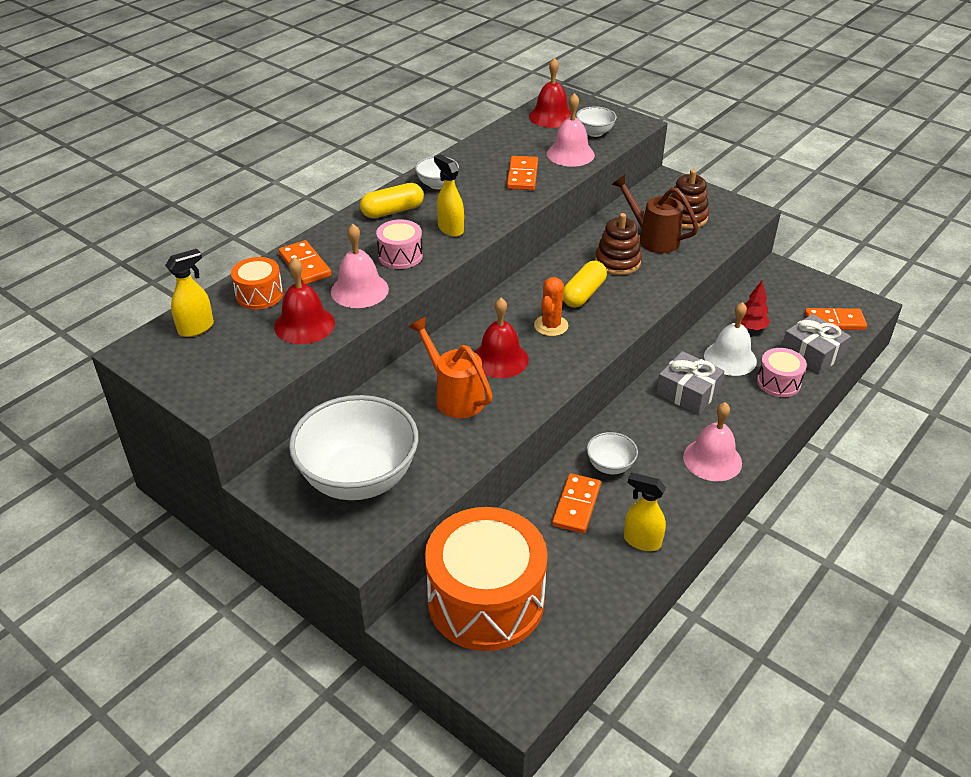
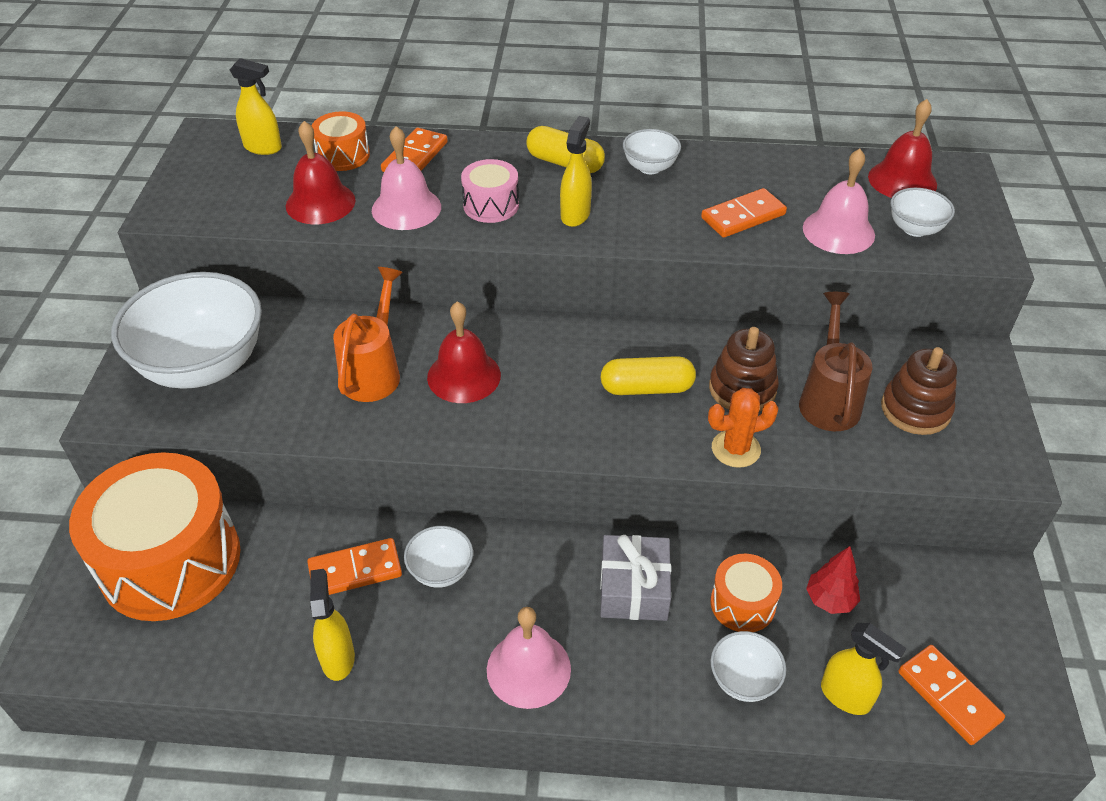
camera: 55 degrees right, 5 degrees up
(551, 326) = (560, 388): orange cactus -> orange cactus (736, 449)
(730, 358) = (742, 604): white bell -> orange drum
(778, 382) = (743, 680): pink drum -> white bowl
(812, 353) = (846, 696): grey gift -> yellow spray bottle

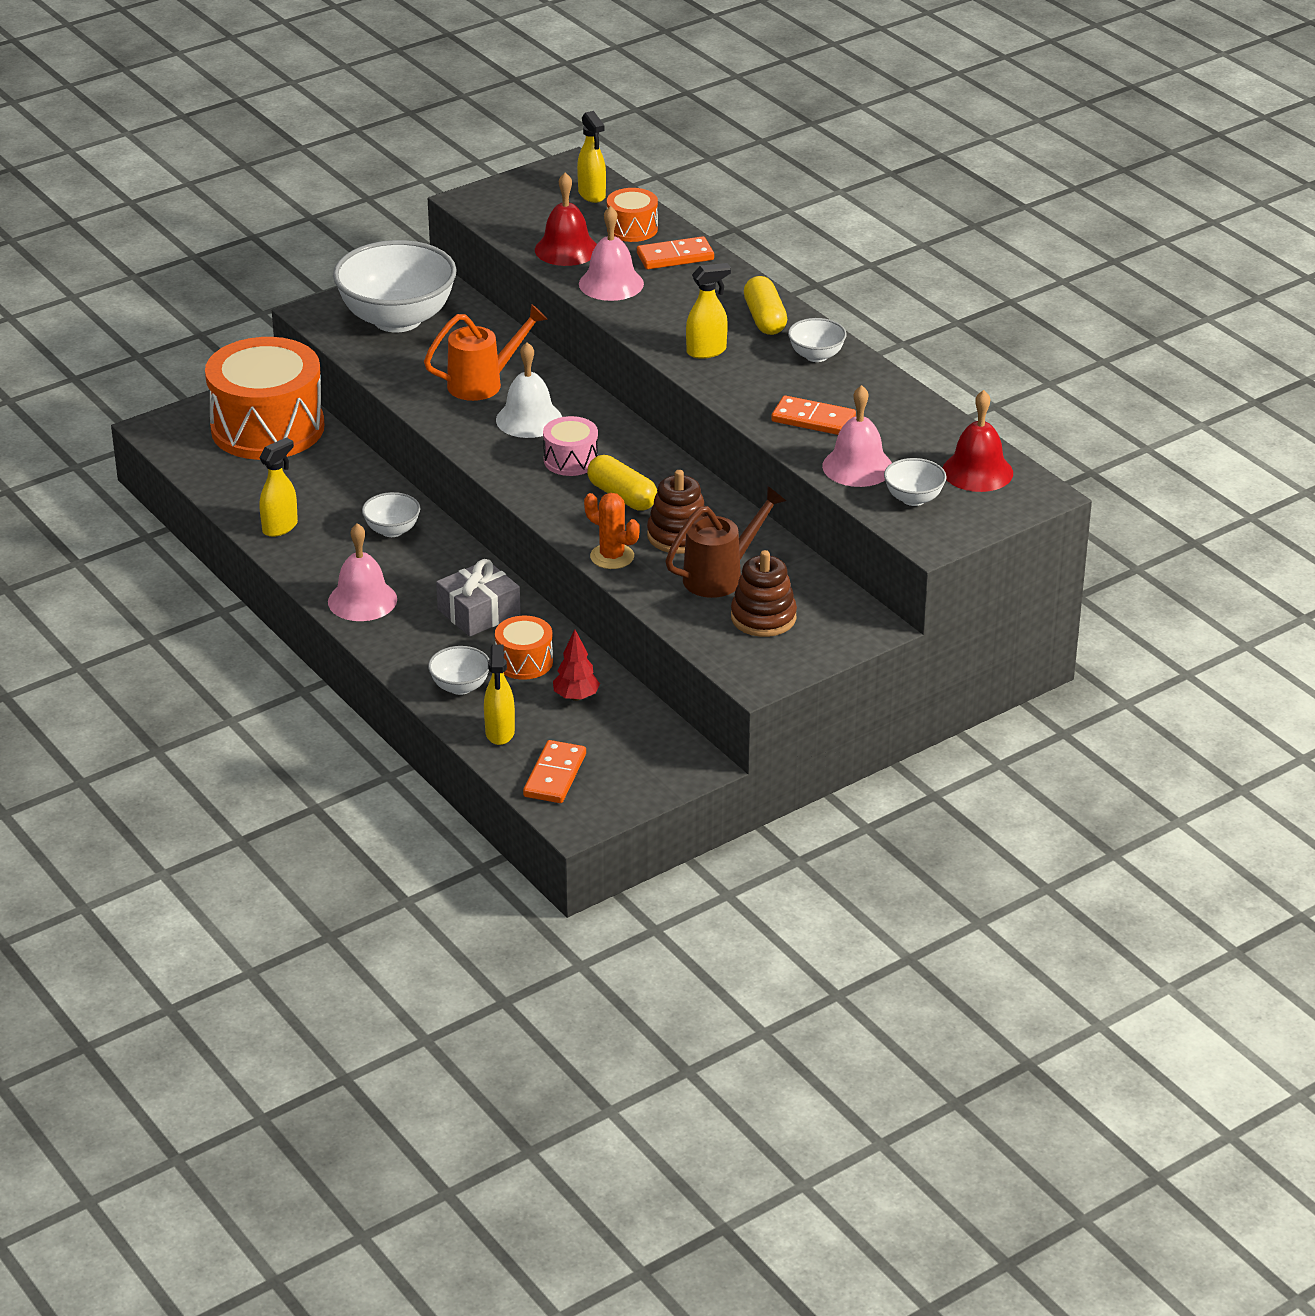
camera: 50 degrees right, 10 degrees down
(355, 570) = (350, 498): orange domino -> none
(464, 376) = (529, 419): red bell -> white bell
(491, 205) = (665, 314): pink drum -> pink drum (571, 460)

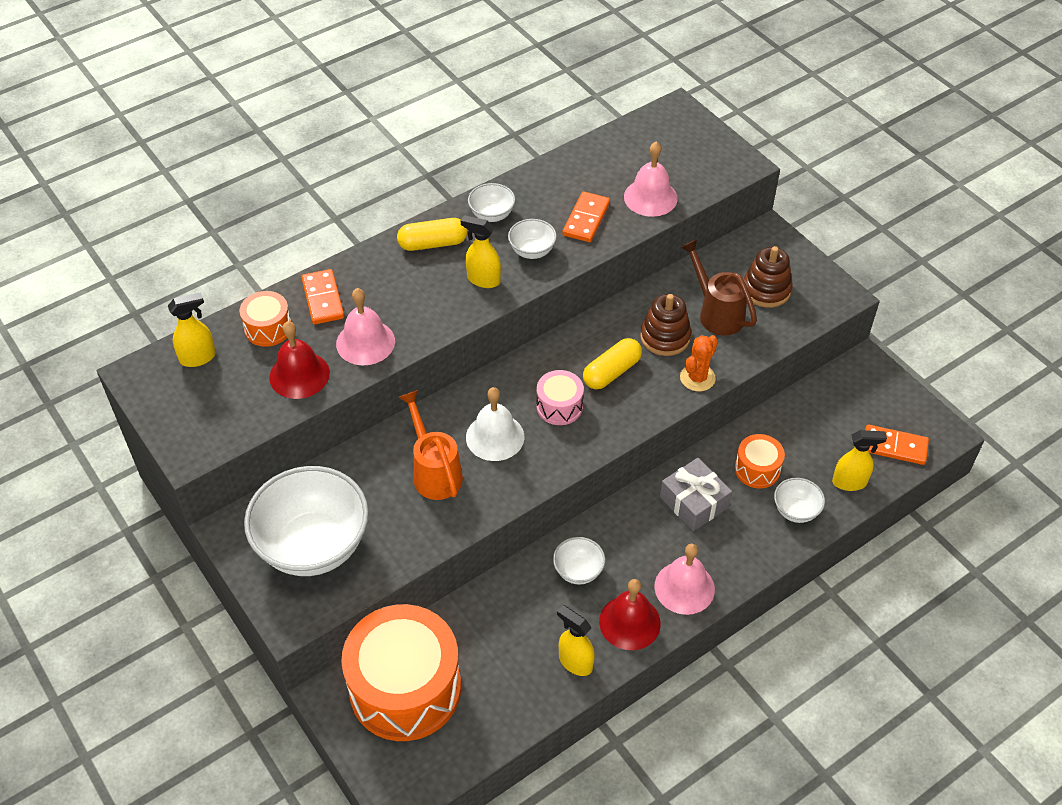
camera: 90 degrees left, 15 degrees up
(576, 697) = (797, 435): red tree -> none
(707, 351) = (483, 279): yellow spray bottle -> yellow spray bottle turned 45 degrees counterclockwise
(913, 499) = (690, 170): white bowl -> white bowl (532, 251)
(977, 471) = (652, 137): red bell -> red bell (629, 622)

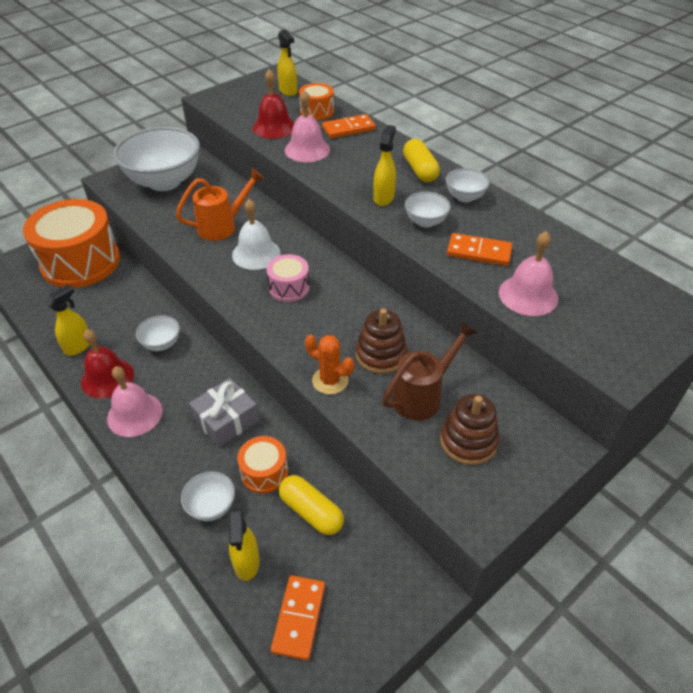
camera: 85 degrees right, 5 degrees down
(612, 372) = (331, 318): yellow capsule -> yellow capsule (311, 512)

